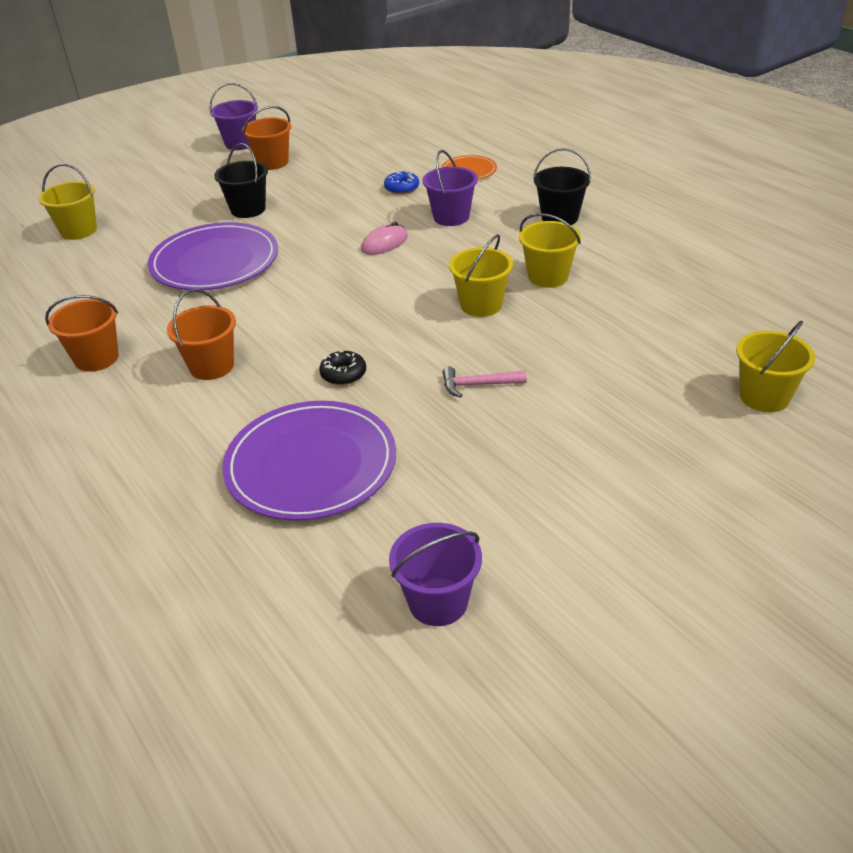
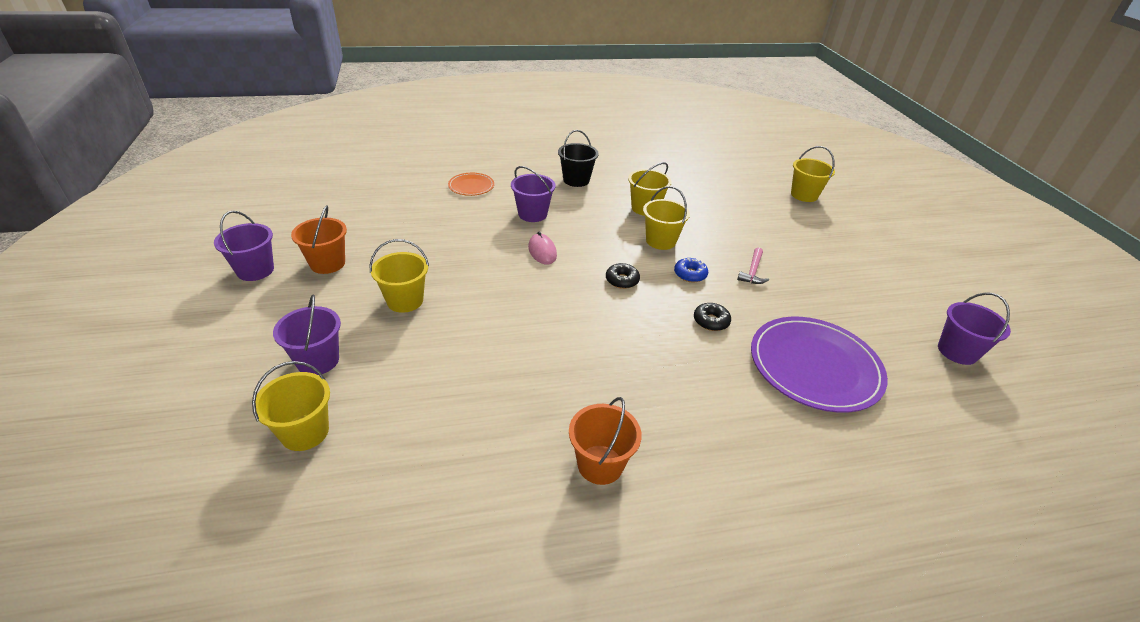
camera: 70 degrees left, 0 degrees up
(152, 206) = (318, 360): none -> purple bucket
(211, 366) = (661, 387): orange bucket -> none
(215, 262) = (485, 344): purple plate -> none
(248, 209) = (405, 300): black bucket -> yellow bucket
(373, 301) = (622, 280): none -> black donut
(402, 188) = (463, 219): blue donut -> blue donut (690, 274)

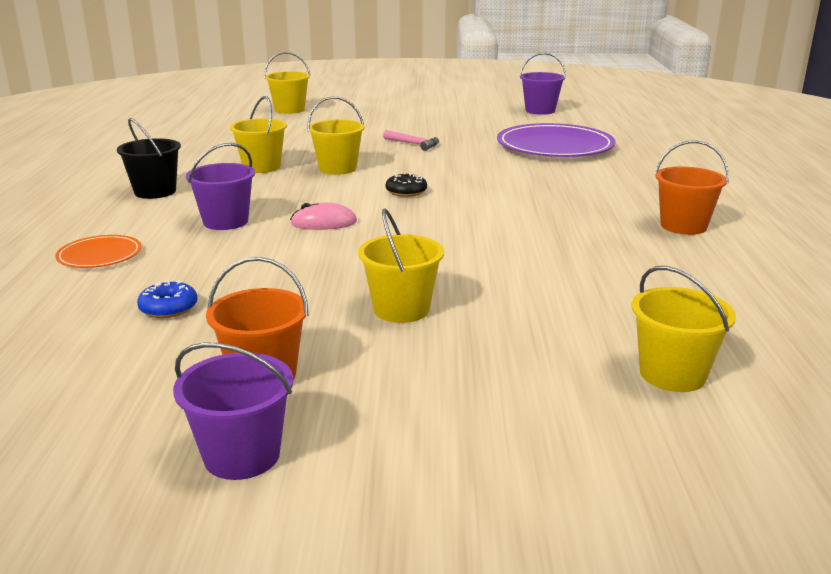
camera: 75 degrees left, 15 degrees down
(318, 360) = (529, 372): purple bucket -> none
(690, 274) = (408, 165): blue donut -> blue donut (168, 308)
(711, 321) = (488, 167): black donut -> none

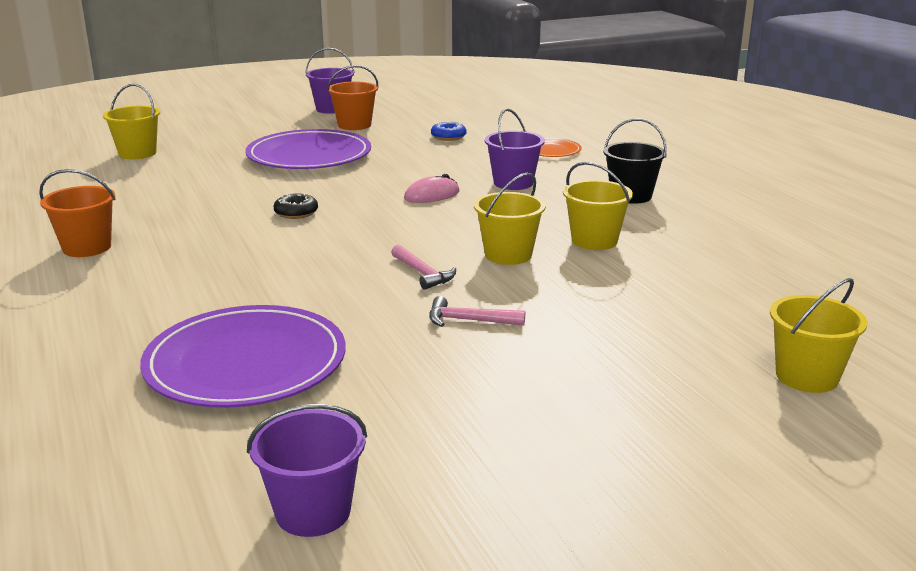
camera: 155 degrees right, 0 degrees up
(401, 309) = (309, 155): yellow bucket -> purple plate
(406, 192) = (394, 238): black donut -> black donut (296, 213)
(412, 167) = (423, 273): none -> pink hammer

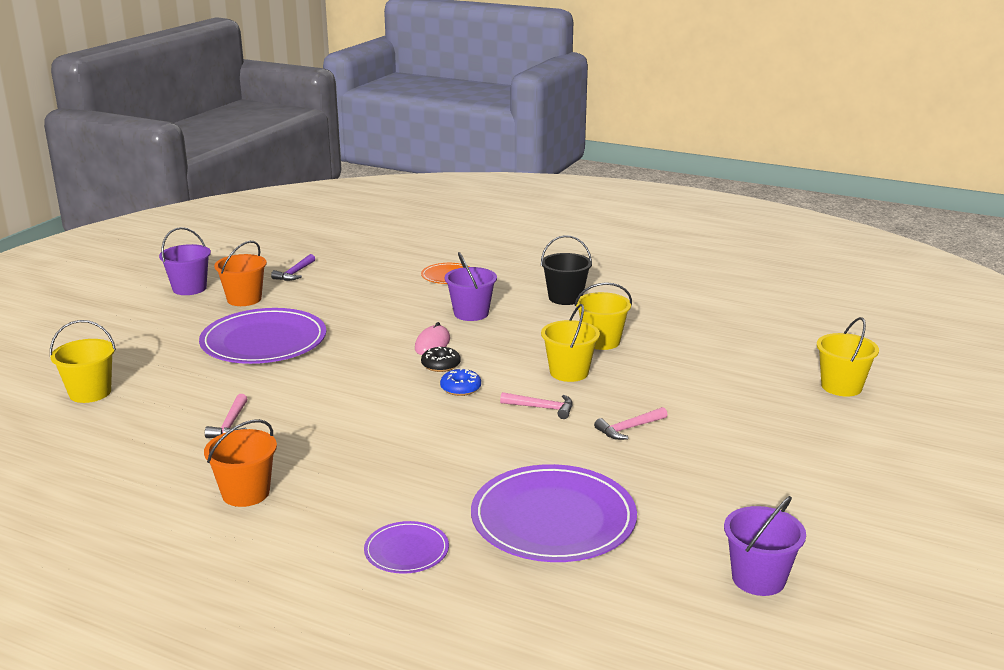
camera: 40 degrees left, 0 degrees up
(94, 333) = (406, 551): none -> purple plate
(173, 201) = (230, 424): none -> pink hammer
(296, 213) = (359, 396): black donut -> black donut (440, 365)
(427, 118) = (295, 273): none -> purple hammer
(448, 137) = (347, 287): blue donut -> blue donut (460, 388)

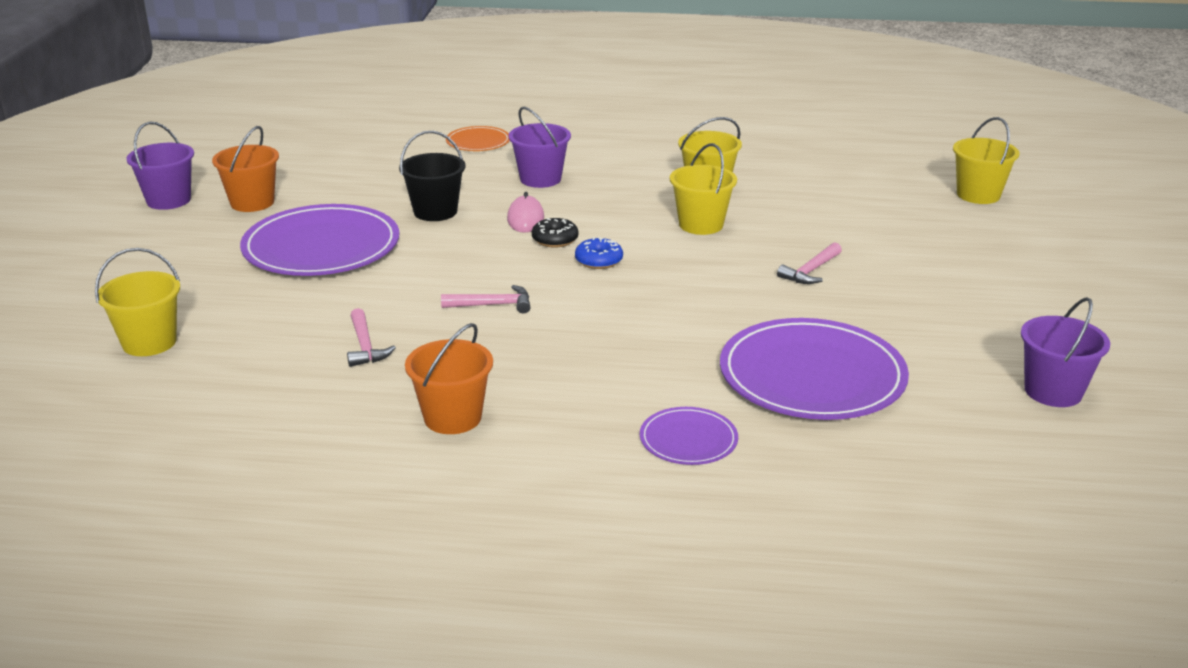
camera: 20 degrees left, 5 degrees up
(295, 273) = (290, 164): purple hammer -> none
(542, 408) = (704, 266): pink hammer -> pink hammer (493, 305)
(565, 298) = (630, 147): black bucket -> black bucket (435, 211)

